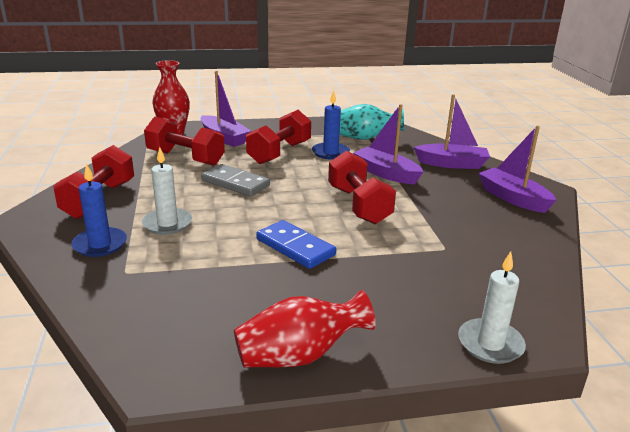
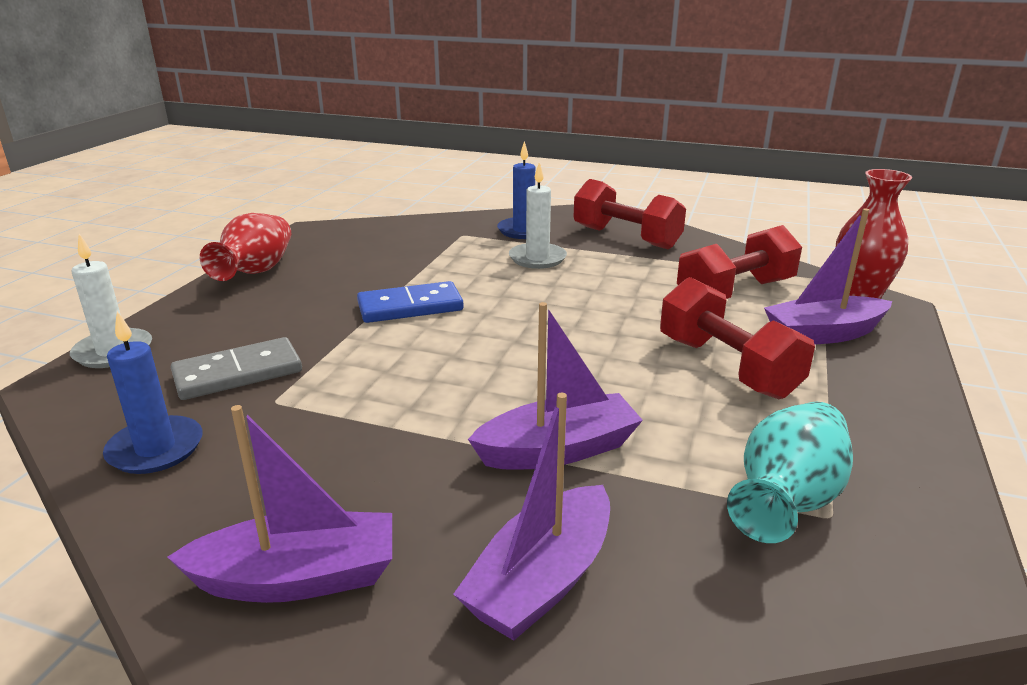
camera: 120 degrees right, 0 degrees up
(235, 183) = (619, 309): grey domino -> grey domino (238, 373)
(330, 153) = (704, 420): blue candle -> blue candle (155, 449)
(358, 205) = (464, 378): red dumbbell -> none

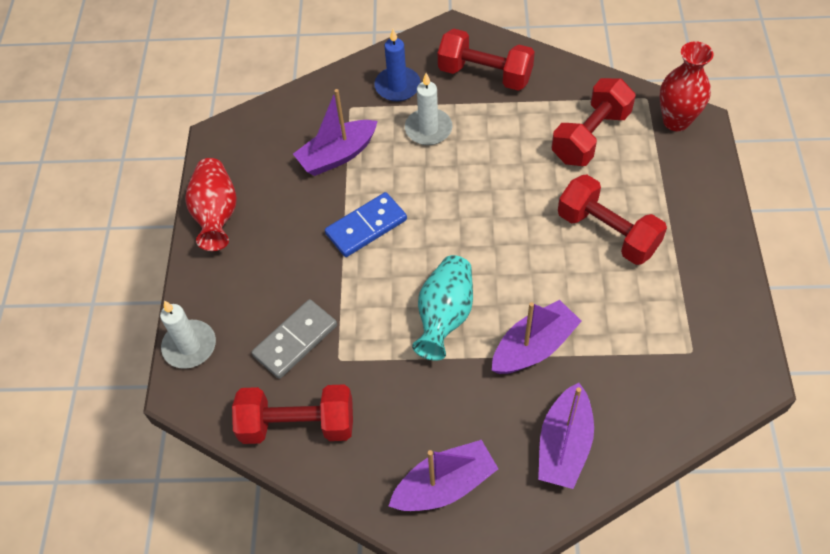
camera: 15 degrees left, 30 degrees up
(155, 449) = (298, 424): blue candle -> red dumbbell
(786, 500) = (668, 347): turquoise vase -> turquoise vase (445, 316)
(823, 334) = (660, 174): purple boat -> purple boat (337, 155)

